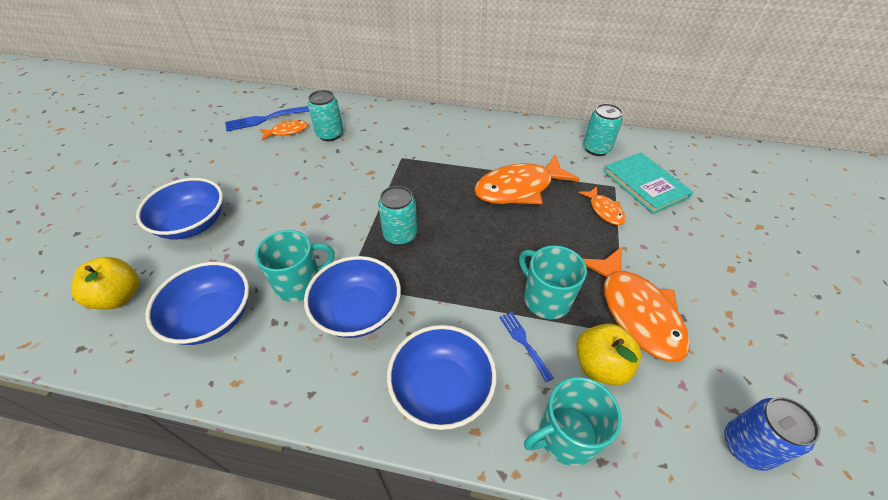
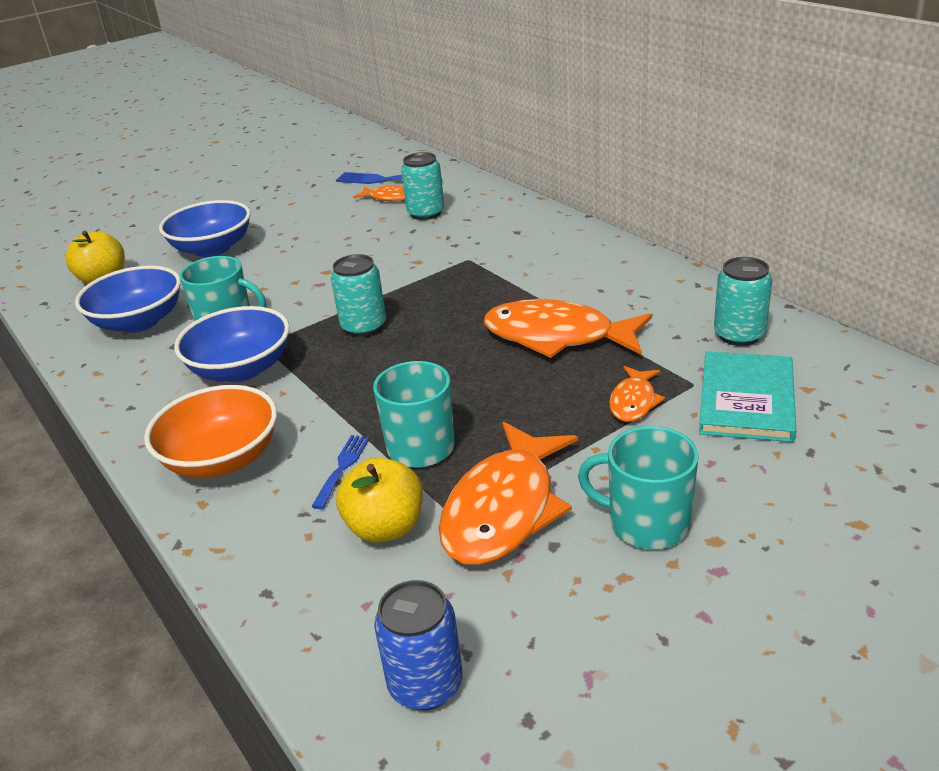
camera: 45 degrees right, 15 degrees down
(441, 388) = (222, 459): blue bowl -> orange bowl
(565, 436) = (266, 555): turquoise mug -> turquoise mug (646, 523)

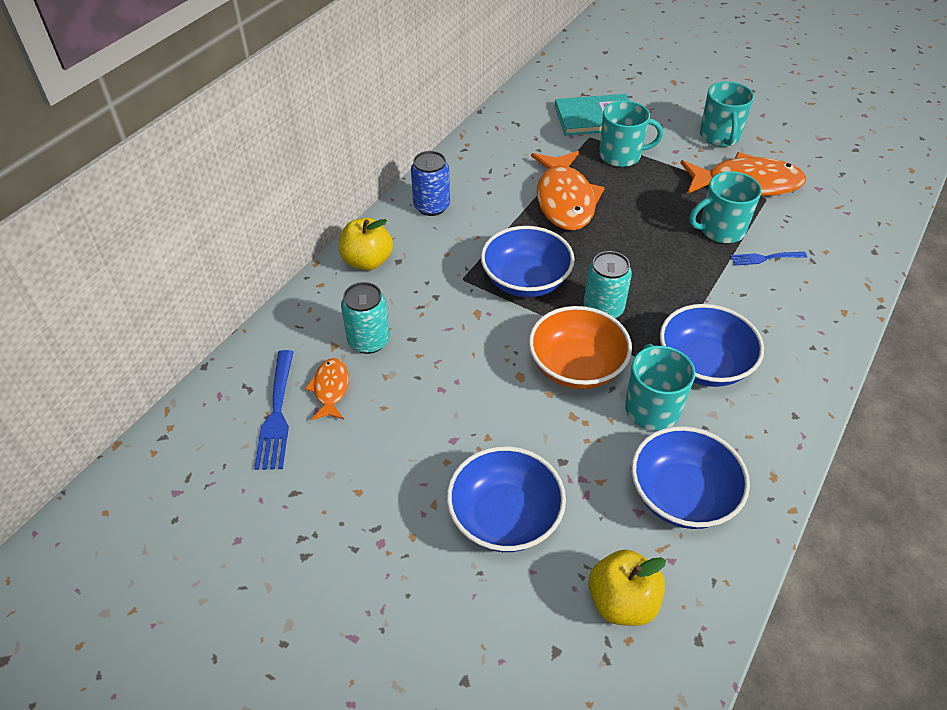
camera: 115 degrees left, 15 degrees up
(222, 459) = (802, 322): orange bowl -> orange bowl (576, 366)
(385, 527) = (795, 223): yellow apple -> yellow apple (367, 261)
(425, 684) = (868, 180): blue can -> blue can (431, 206)
(439, 291) = (525, 280): none -> blue bowl
(633, 401) = (621, 155): orange fish -> turquoise mug
(739, 335) = (526, 126): turquoise can -> none

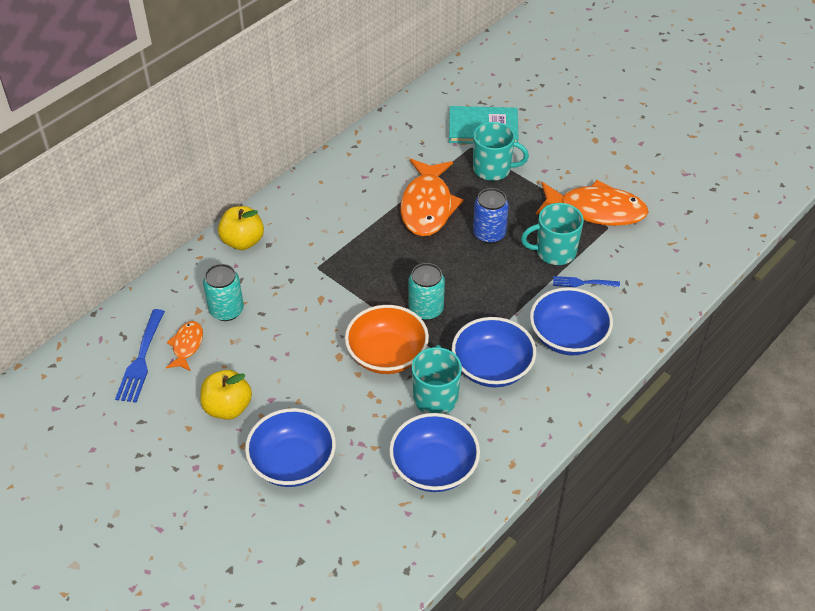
camera: 10 degrees right, 0 degrees up
(431, 206) = (310, 198): blue can -> blue can (489, 234)
(525, 280) = (369, 276): blue bowl -> blue bowl (568, 337)
(622, 602) = (360, 535): yellow apple -> yellow apple (228, 407)
(720, 137) = (591, 161): turquoise mug -> none

